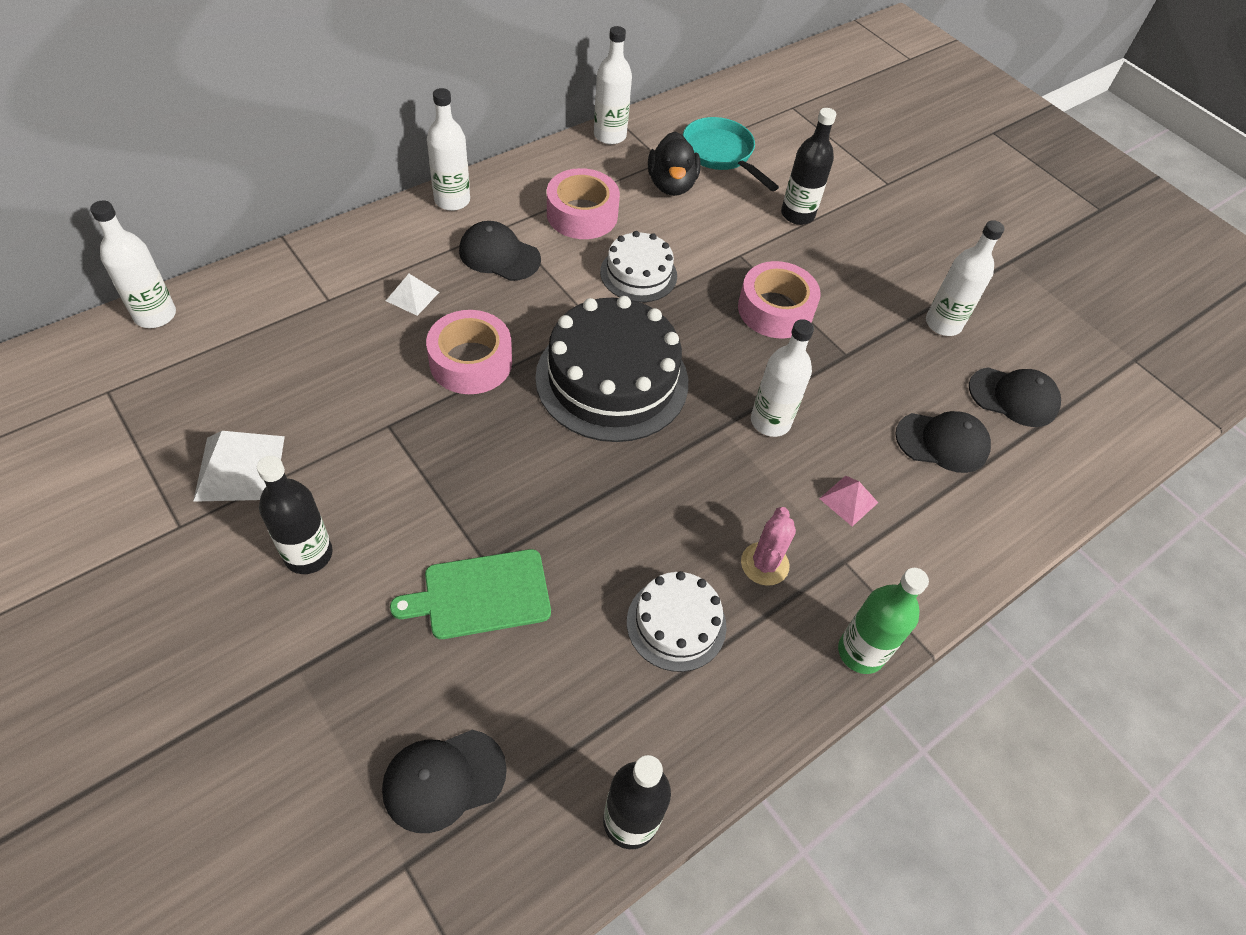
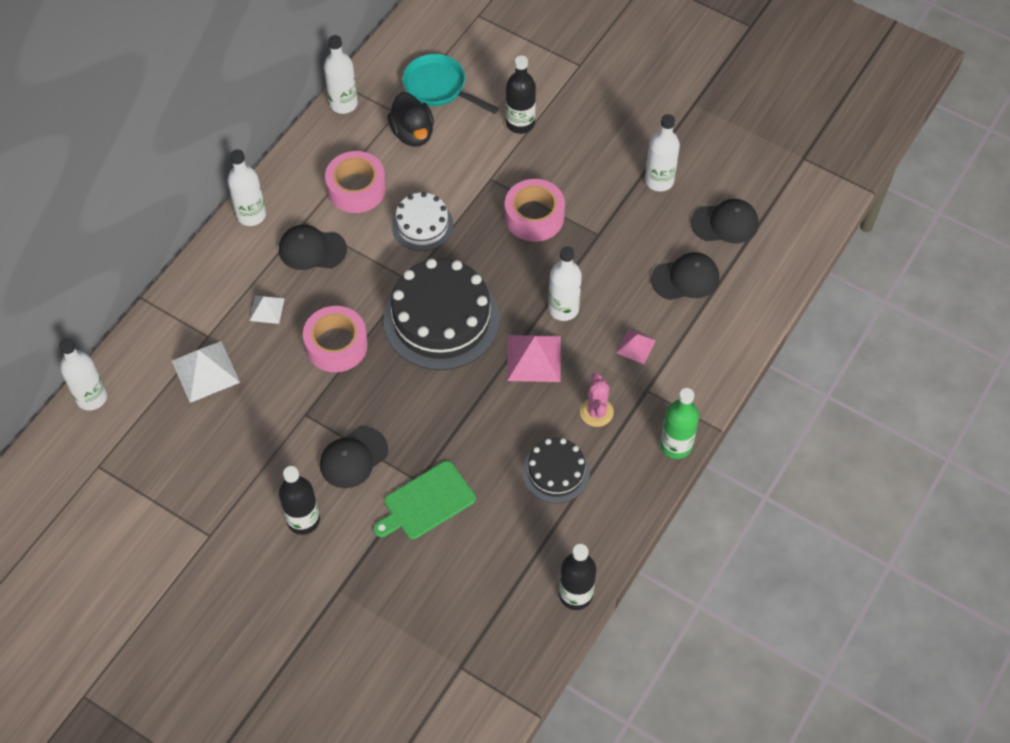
camera: 15 degrees left, 5 degrees up
(240, 467) = (224, 482): white pyramid -> white pyramid (205, 371)
(443, 780) = (458, 615): black cap -> black cap (353, 458)
(676, 623) = (556, 472): white cake -> black cake
(708, 465) = (534, 358): none -> pink pyramid

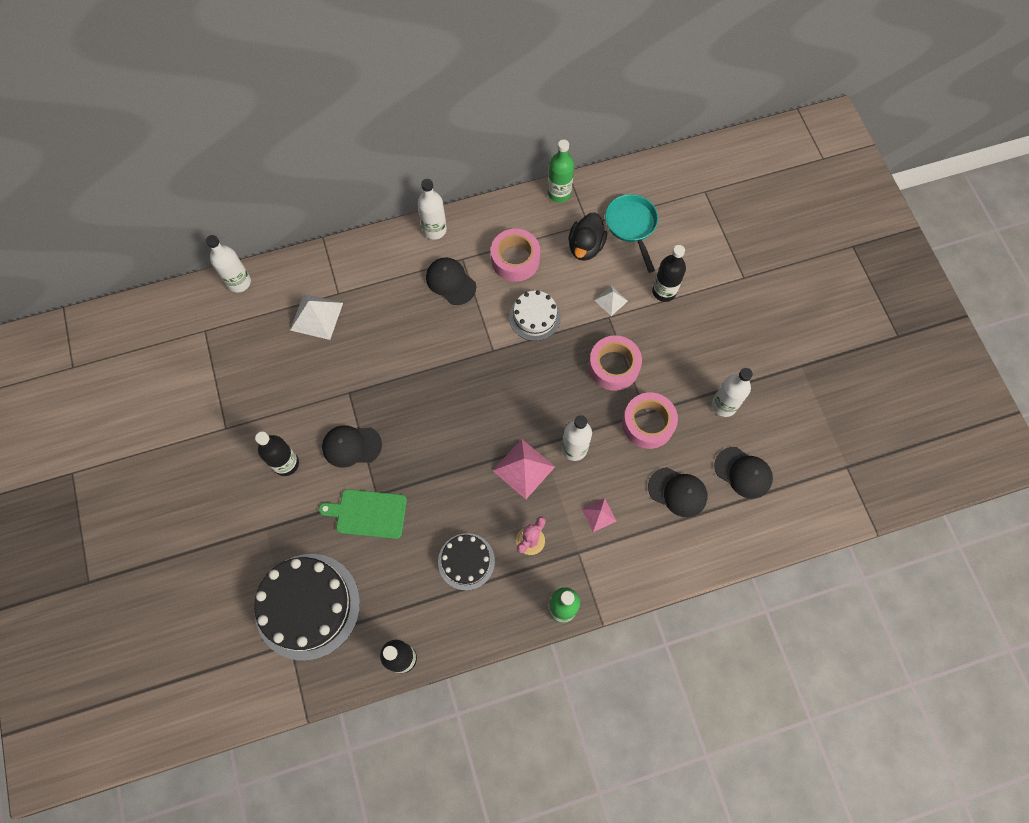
camera: 40 degrees right, 10 degrees up
(267, 309) = (388, 302): white pyramid -> white pyramid (611, 300)
(336, 345) = (408, 360): pink tape -> pink tape (648, 423)
(343, 103) = (559, 193): white bottle -> green bottle
(441, 319) = (488, 393): black cake -> black cake (307, 606)

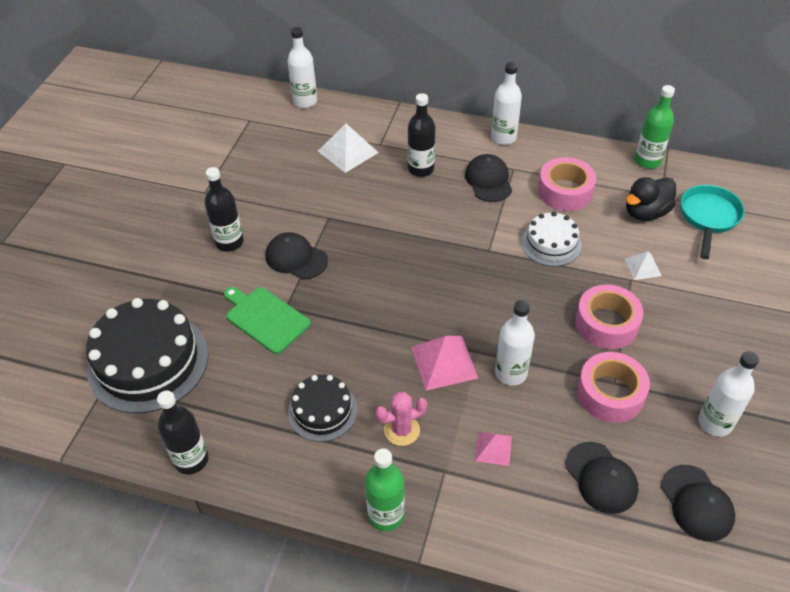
camera: 35 degrees right, 20 degrees down
(664, 291) = (709, 286): black bottle -> black bottle (421, 169)

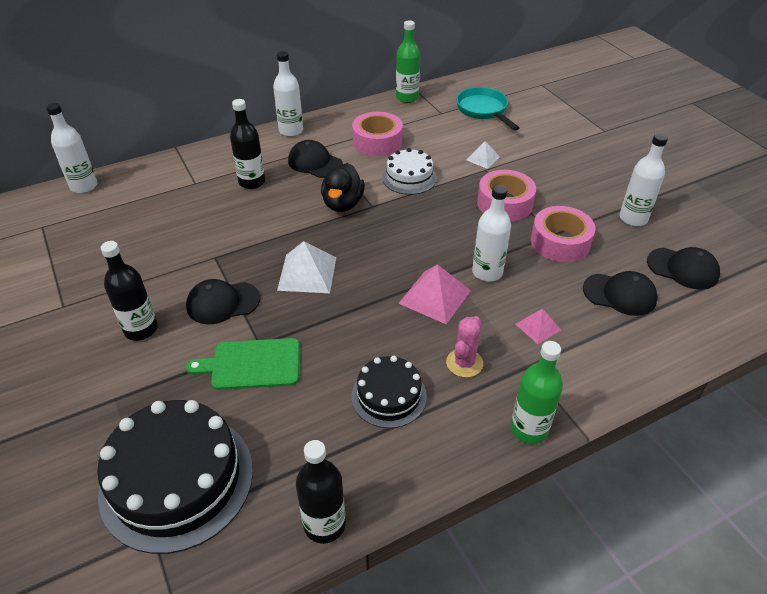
camera: 45 degrees left, 5 degrees down
(348, 151) = (172, 202): white pyramid -> white pyramid (307, 273)
(646, 212) = (444, 127): black duck -> black duck (343, 204)

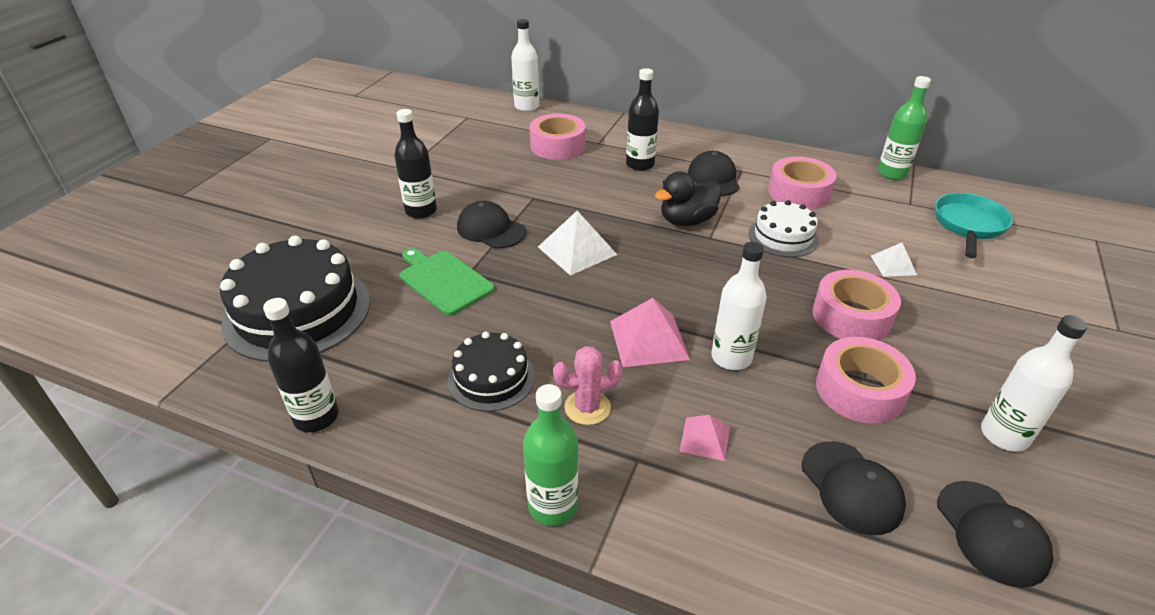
camera: 50 degrees right, 5 degrees down
(166, 204) = (557, 146): none -> pink tape
(291, 131) = (731, 145): white bottle -> none

